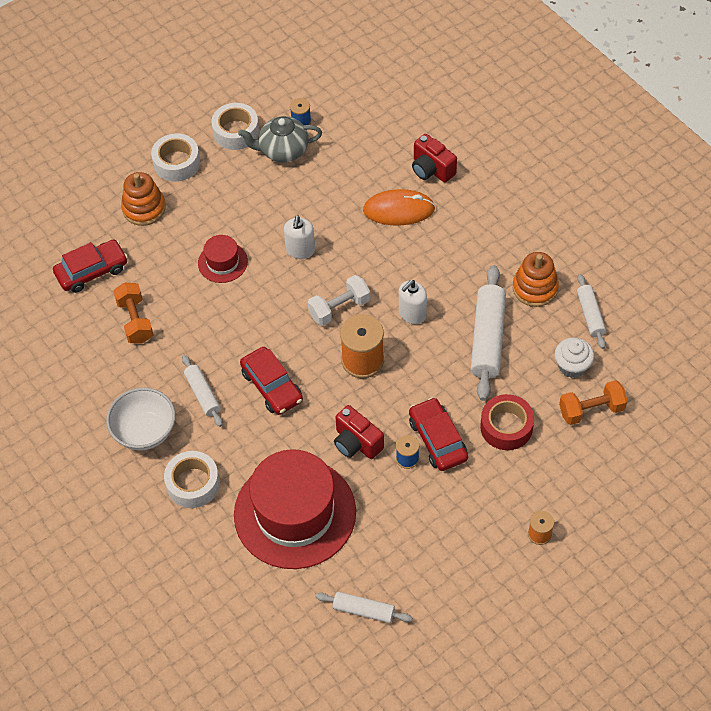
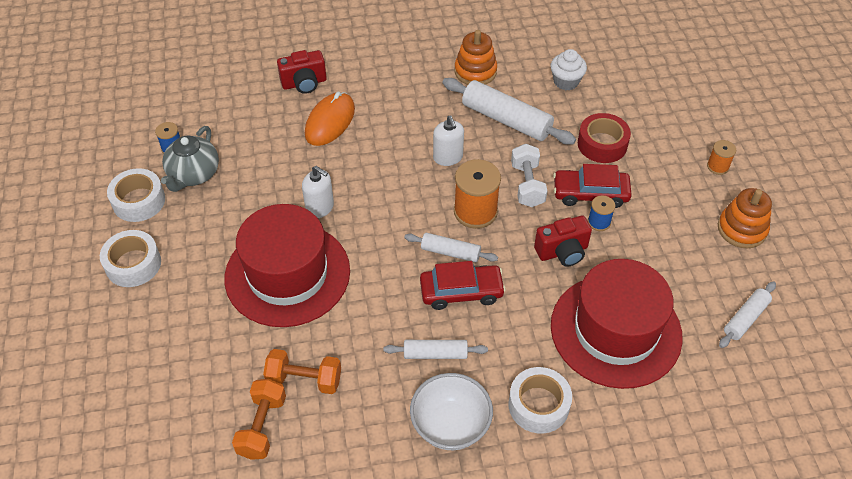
camera: 65 degrees left, 5 degrees down
(92, 271) = (209, 396): red car -> none
(144, 208) = (166, 315): orange stacking toy -> orange stacking toy (741, 229)
(222, 262) = (287, 274): red hat -> red hat, size x2.21
(339, 308) = (407, 205): white dumbbell -> white dumbbell (527, 185)
(590, 315) = (523, 51): white rolling pin -> white rolling pin (450, 252)
(591, 410) = (614, 88): orange dumbbell -> orange dumbbell (262, 426)

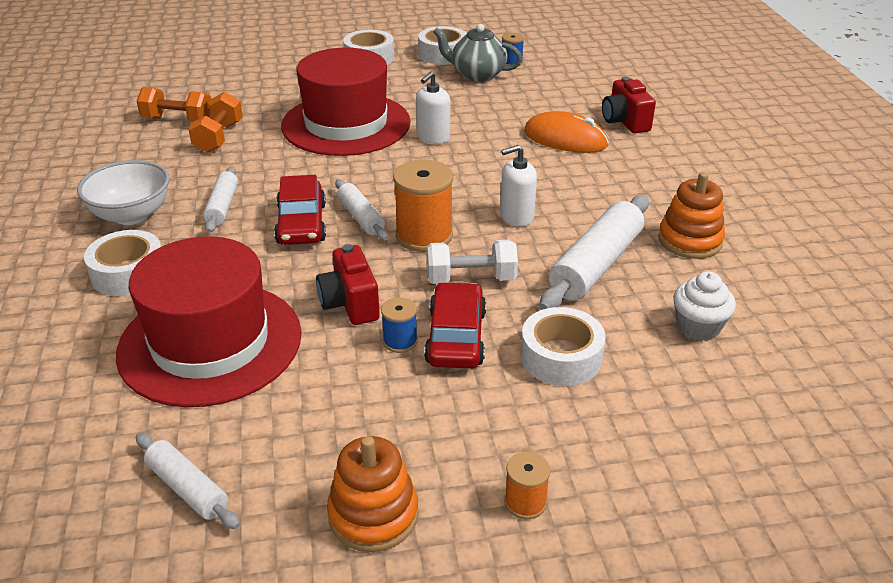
camera: 90 degrees right, 15 degrees down
(450, 252) = (361, 217): white rolling pin -> white rolling pin turned 45 degrees counterclockwise
(602, 144) = (561, 357): red tape -> white tape

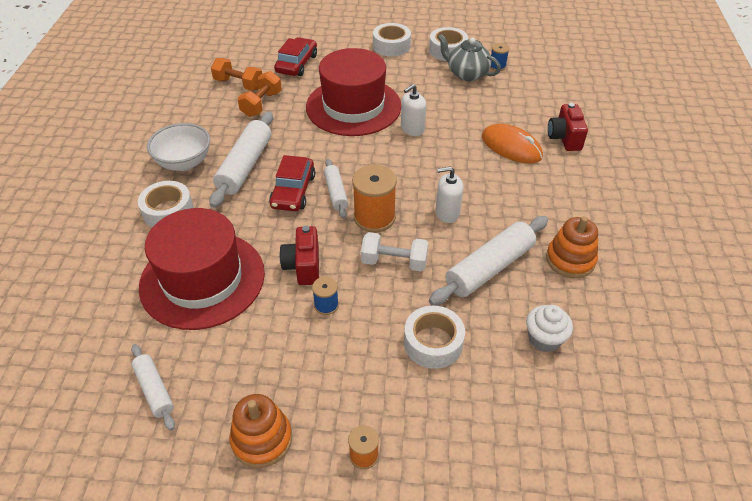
camera: 15 degrees right, 10 degrees up
(223, 206) = (245, 166): white rolling pin -> white rolling pin, size x1.76
(456, 337) = (366, 309): red car -> red car (297, 64)

